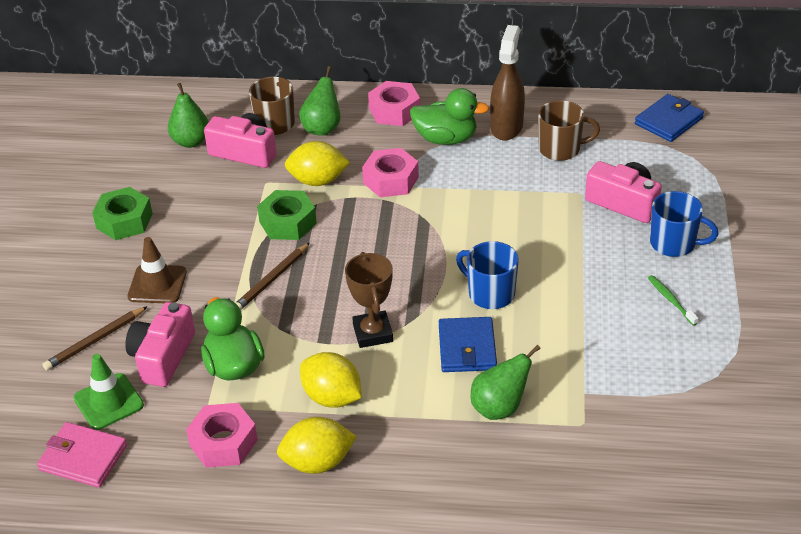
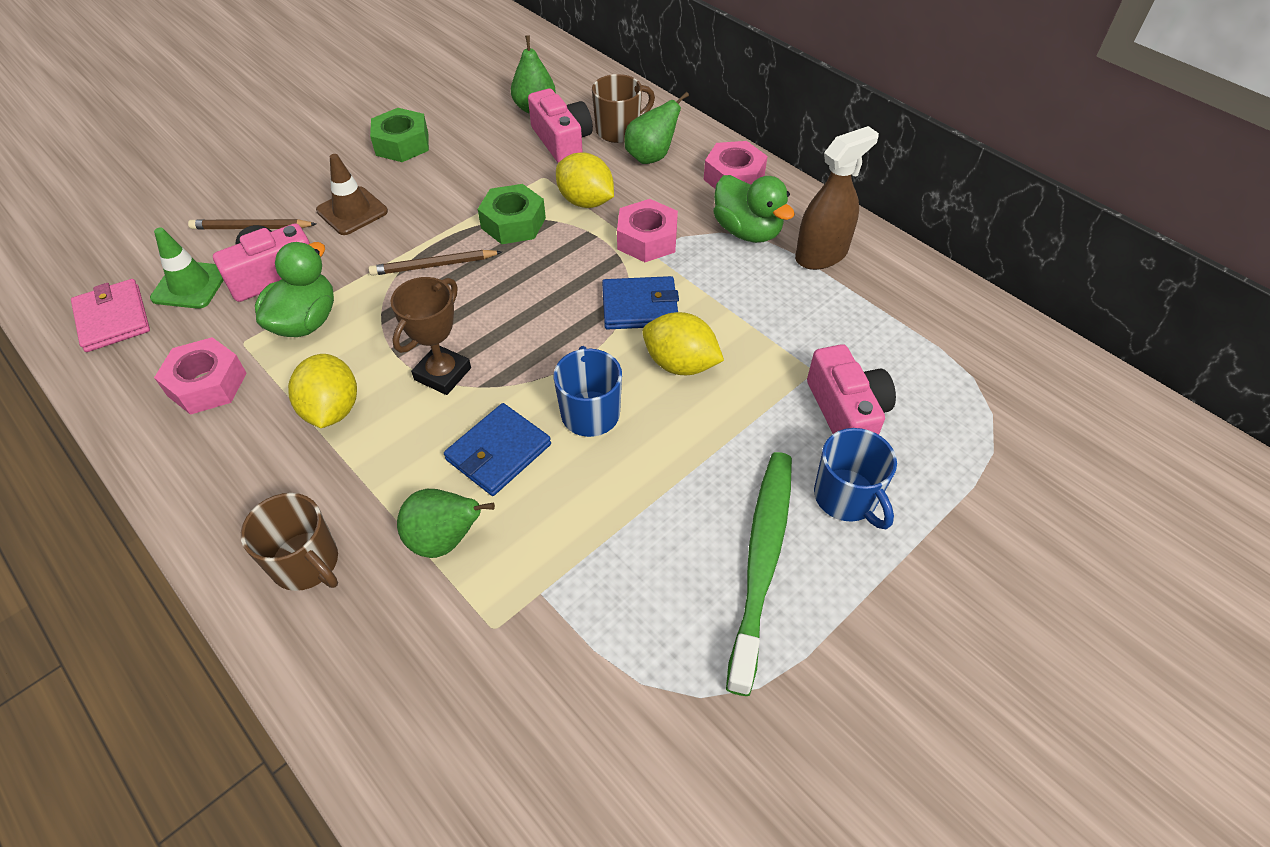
camera: 40 degrees right, 10 degrees up
(318, 462) = (240, 463): yellow lemon -> yellow lemon (680, 364)
(561, 149) = (849, 311): brown mug -> brown mug (307, 563)
(668, 121) = (1011, 354): blue wallet -> blue wallet (639, 306)
(671, 300) = (762, 561): green toothbrush -> green toothbrush, size x2.43

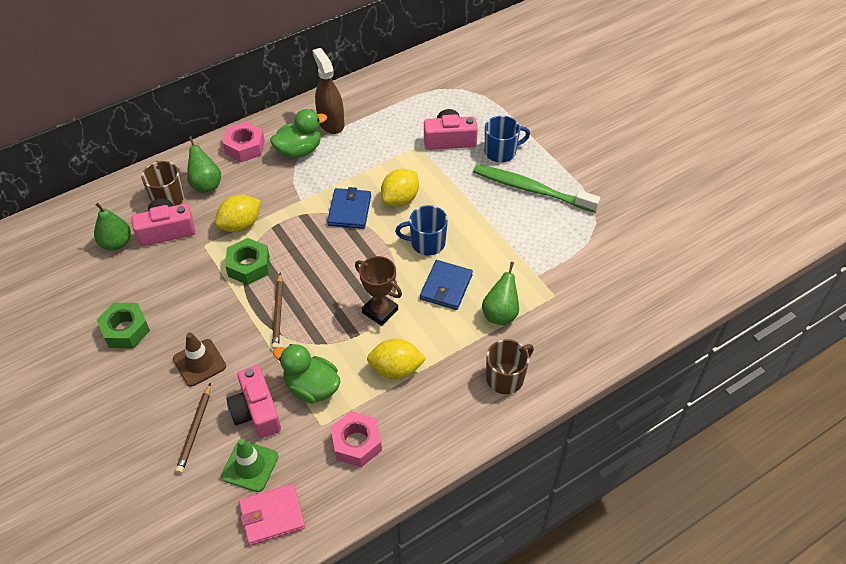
camera: 80 degrees left, 0 degrees up
(498, 452) = (446, 287): blue wallet -> blue wallet turned 60 degrees clockwise
(647, 239) = (290, 198): pink nut -> none

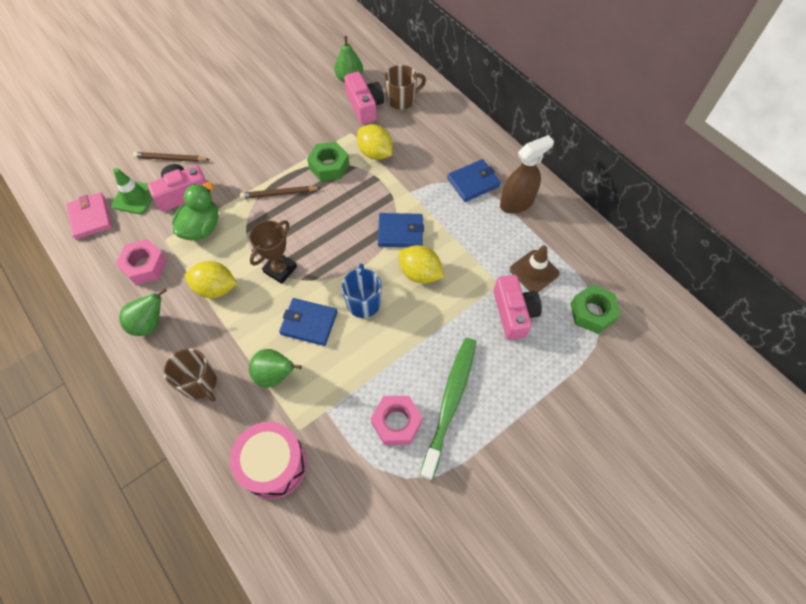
camera: 85 degrees right, 10 degrees up
(125, 330) = (264, 101): green nut -> green nut (592, 312)
(199, 362) = (231, 151): brown traffic cone -> brown traffic cone (534, 271)
(206, 184) = (420, 122): green pear -> green pear (150, 323)
(245, 147) = (470, 141): pink nut -> pink nut (396, 422)
(299, 150) = (473, 182): green duck -> blue wallet
(396, 369) = (215, 288): yellow lemon -> yellow lemon turned 75 degrees counterclockwise
(501, 152) = (504, 368): blue mug -> none
(587, 314) = (274, 465): none -> pink drum

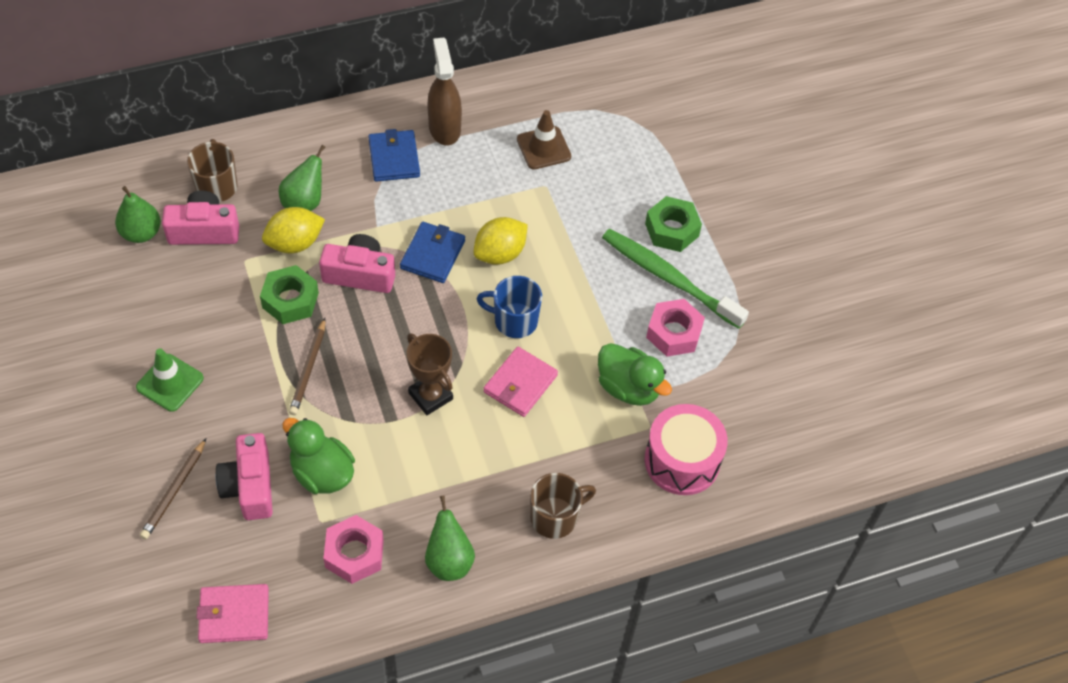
camera: 75 degrees left, 5 degrees down
(134, 197) = (225, 550): green traffic cone -> green traffic cone (170, 383)
(215, 288) = (427, 474): yellow lemon -> none
(275, 375) = (575, 435): green pear -> green pear (304, 202)
(309, 323) = (520, 384): blue wallet -> pink wallet
(331, 402) = (628, 387): none -> green duck
(513, 313) = (587, 185): pink camera -> pink camera (360, 274)
(592, 312) = (614, 119): green nut -> green nut (671, 230)

